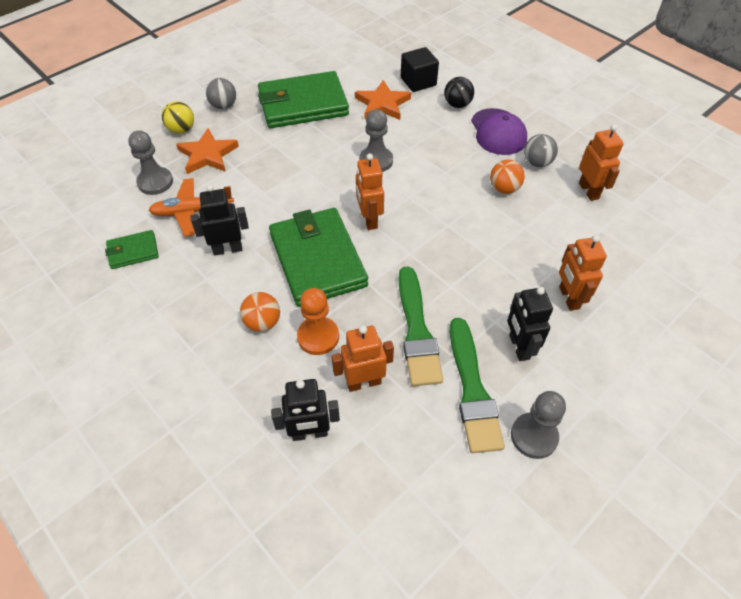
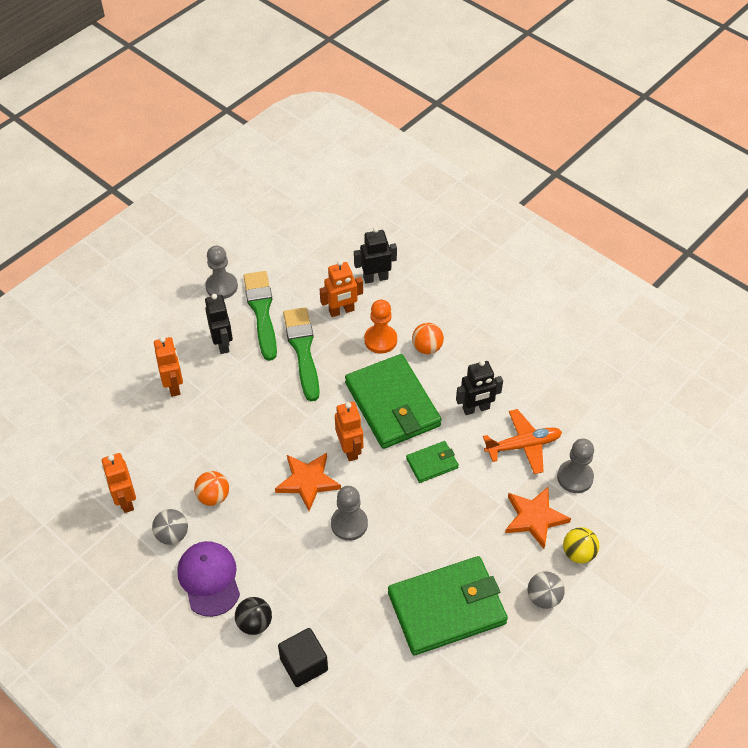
camera: 175 degrees right, 0 degrees up
(133, 251) = (560, 400): green wallet -> green wallet (432, 463)
(382, 104) = (348, 617): orange star -> orange star (308, 481)

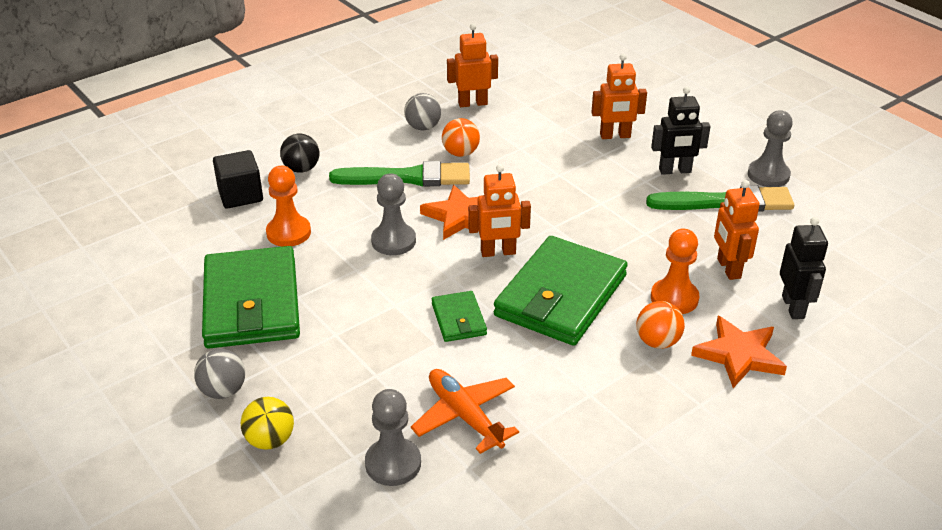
camera: 100 degrees right, 15 degrees down
(209, 579) = (363, 146): purple cap -> none
(302, 350) = (661, 229): green brush -> green brush (408, 177)
(352, 606) = (288, 233): none -> orange pawn
(392, 404) = (561, 296): green wallet -> green wallet turned 45 degrees counterclockwise
(476, 409) = (539, 376): black robot -> none
(523, 445) = (464, 416): orange plane -> orange plane turned 150 degrees clockwise
(534, 518) = (342, 405): orange star -> orange star (739, 355)

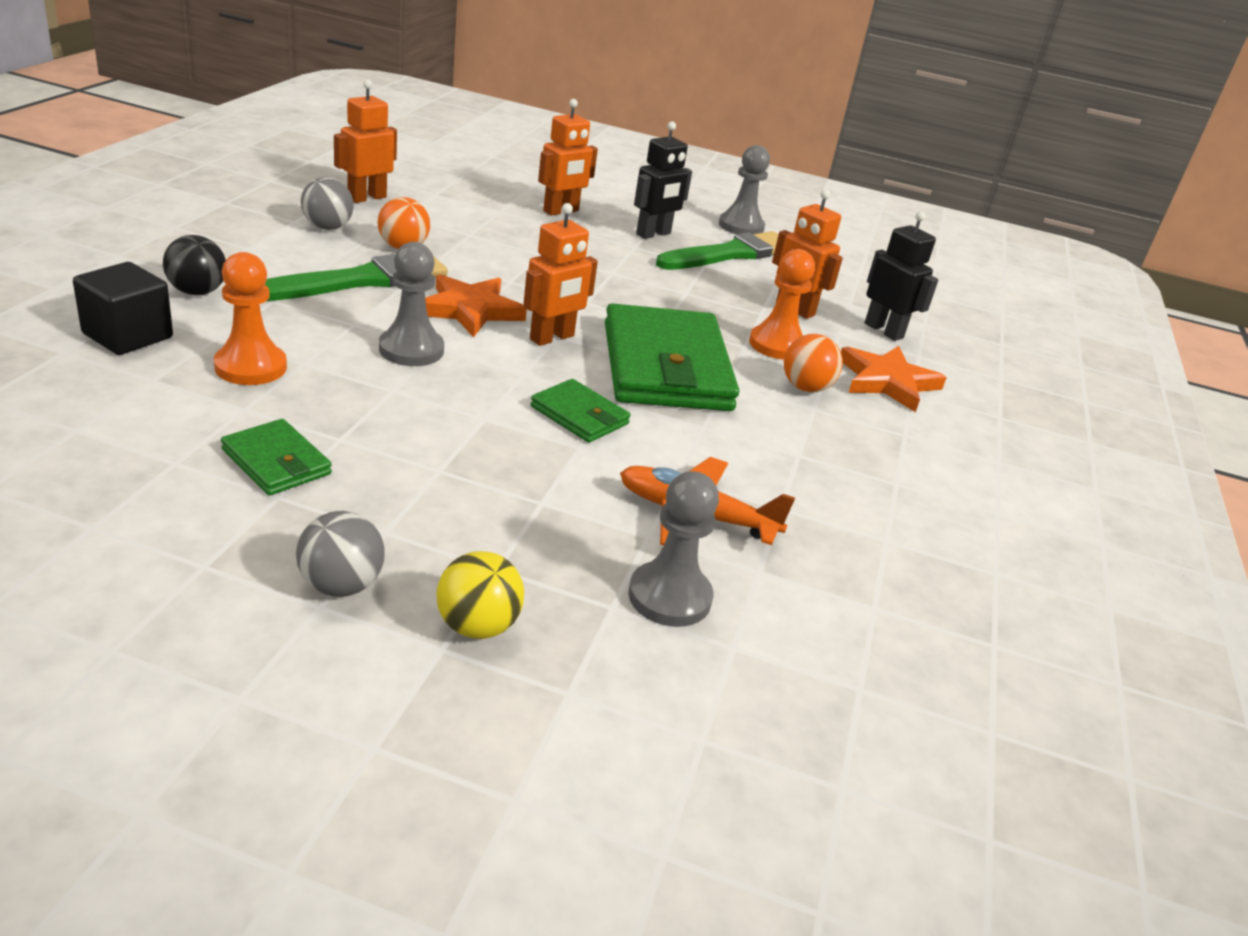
camera: 40 degrees left, 5 degrees down
(252, 303) = (277, 462): green wallet -> green wallet, size x0.47

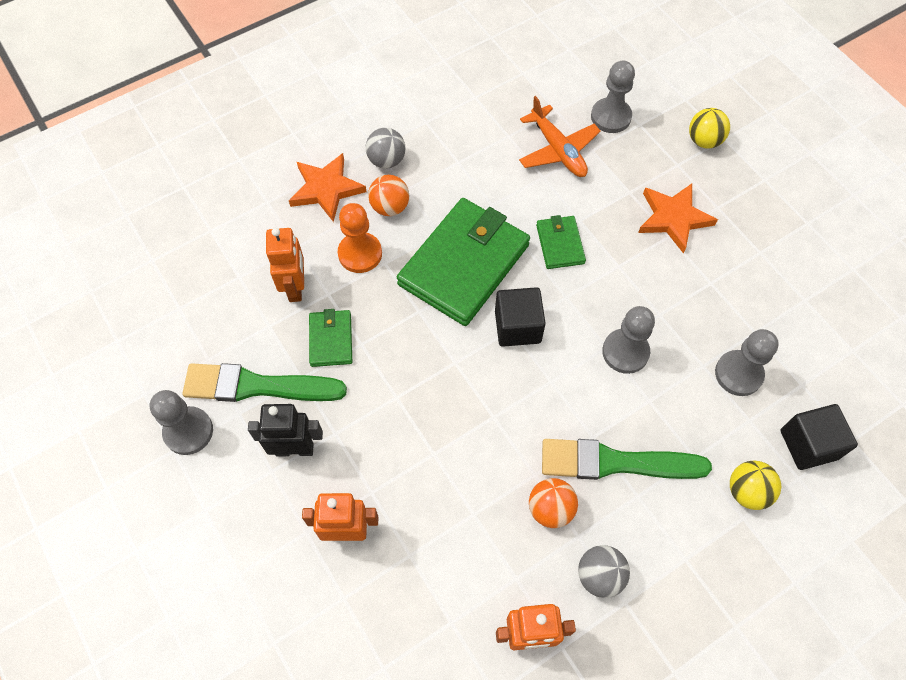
camera: 135 degrees left, 30 degrees up
(197, 292) = (747, 491): black ball -> yellow ball
(251, 367) = (738, 374): orange pawn -> grey pawn
(277, 462) = (752, 277): green wallet -> green wallet (331, 339)
(341, 585) = (751, 185): grey ball -> grey ball (386, 160)
(470, 310) = (554, 386): orange star -> orange star (673, 218)
(552, 338) = (517, 327): orange robot -> black cube
(884, 331) = (256, 235): black robot -> none

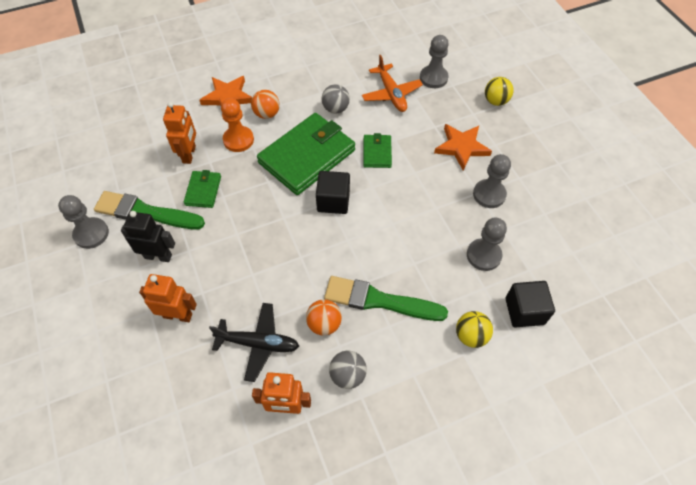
camera: 10 degrees right, 5 degrees down
(386, 160) = (273, 85): grey ball -> grey ball (335, 109)
(469, 552) = (258, 343): none -> black plane
(625, 352) = (405, 228): grey pawn -> grey pawn (489, 194)

